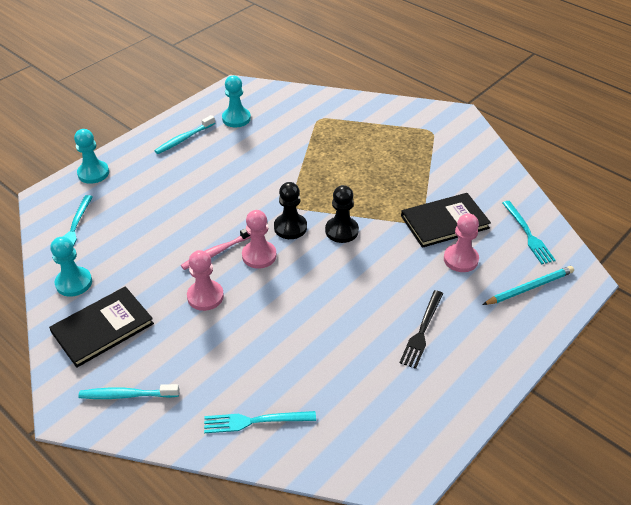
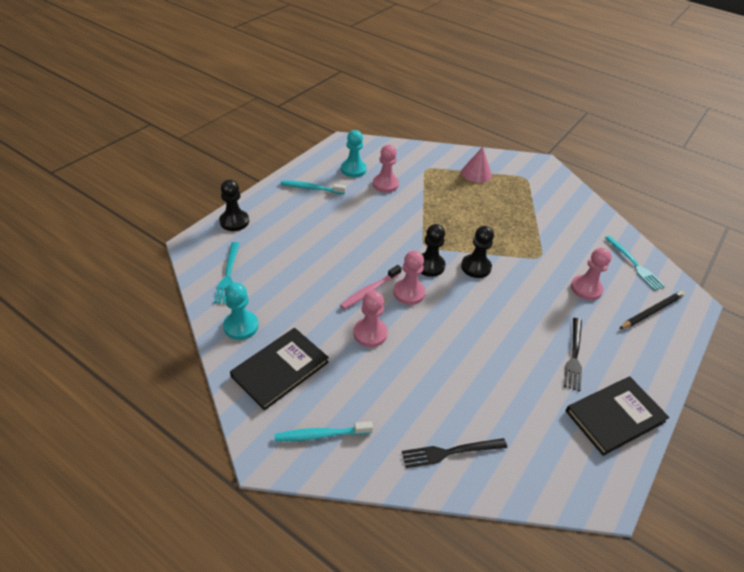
camera: 10 degrees left, 0 degrees up
(93, 173) = (234, 221): turquoise pawn -> black pawn
(184, 139) = (311, 188): turquoise toothbrush -> turquoise toothbrush turned 60 degrees clockwise
(255, 421) = (450, 452): turquoise fork -> black fork
(267, 136) = (385, 184): none -> pink pawn
(375, 125) = (476, 173): none -> pink cone
(444, 222) = (562, 256): black book -> black book (615, 416)
(529, 287) = (651, 311): turquoise pencil -> black pencil

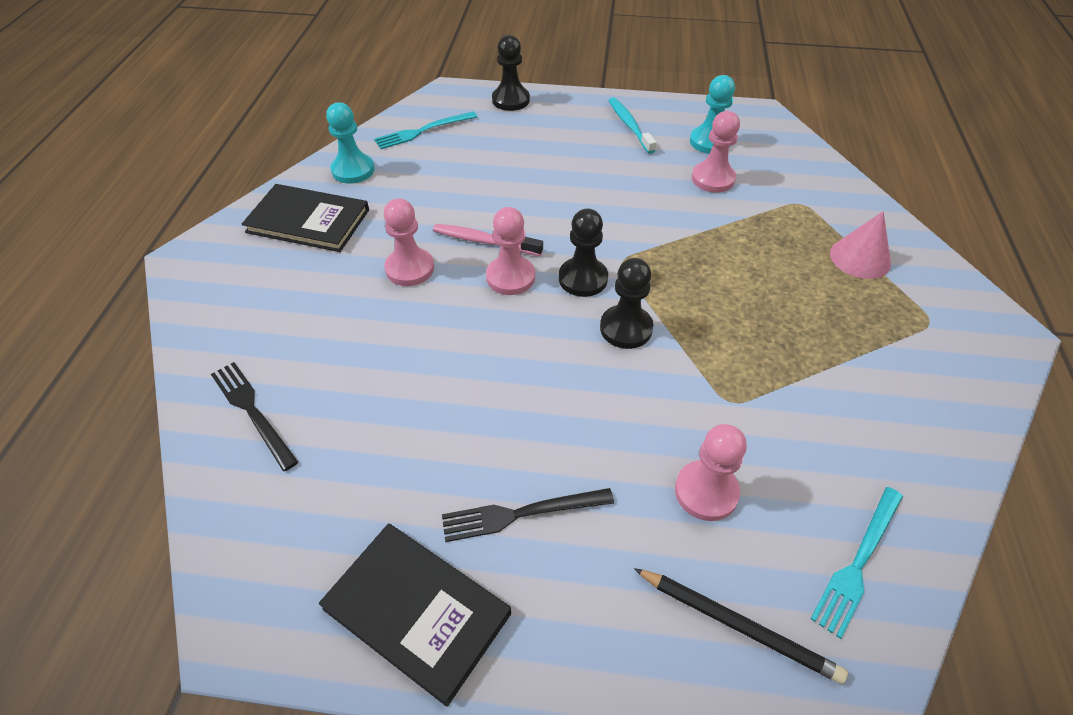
camera: 65 degrees right, 5 degrees up
(321, 435) = (230, 287): turquoise toothbrush -> none

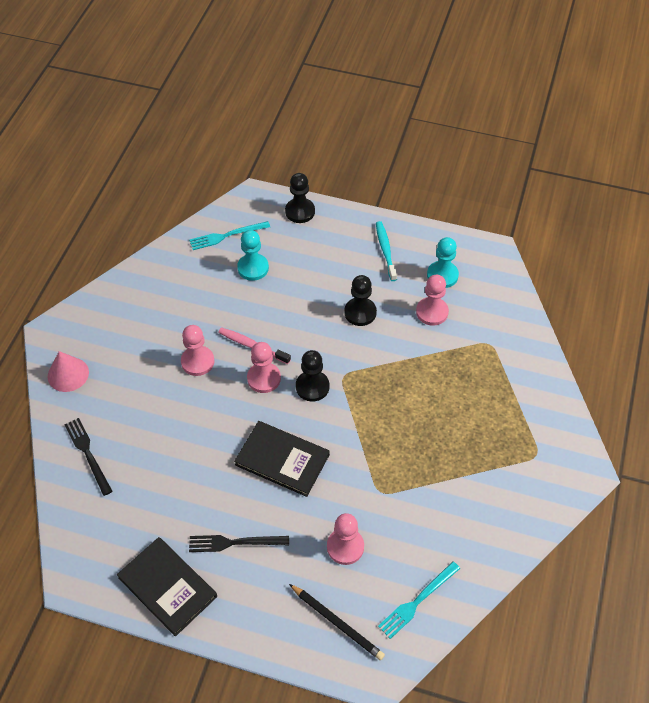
camera: 10 degrees right, 5 degrees up
(308, 221) = (134, 311): black book -> black book (282, 460)
(353, 170) = (170, 268): turquoise pawn -> turquoise pawn (253, 268)
(626, 328) = (330, 430): black pawn -> black pawn (360, 312)
(860, 258) = (511, 397): pink cone -> pink cone (68, 374)

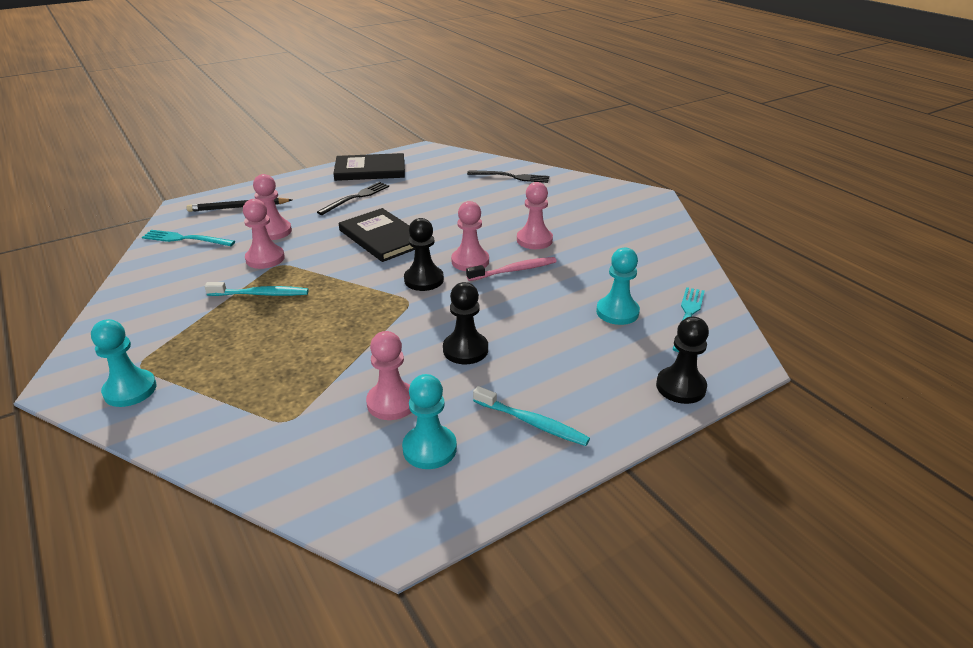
camera: 130 degrees right, 20 degrees down
(68, 374) = (596, 190): pink cone -> none
(282, 460) = (382, 237): black book -> black book turned 75 degrees clockwise
(383, 509) = (265, 258): none -> pink pawn
(417, 601) = (185, 239): turquoise fork -> turquoise fork turned 75 degrees counterclockwise
(420, 465) = (261, 294): none -> turquoise toothbrush
(552, 435) = (130, 390): none -> turquoise pawn

